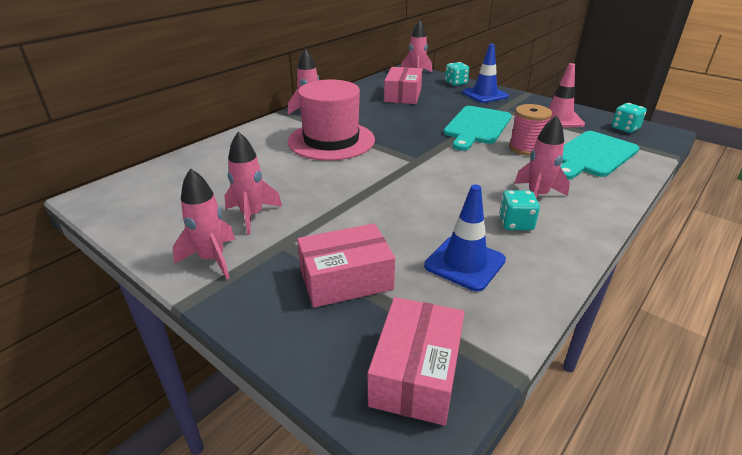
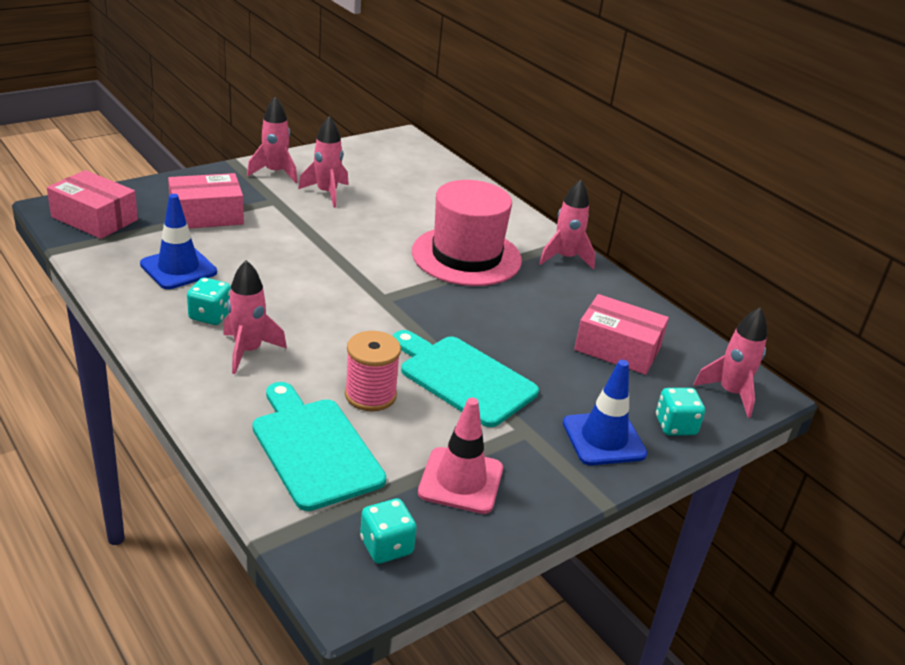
camera: 100 degrees right, 0 degrees up
(346, 279) = (206, 215): pink box -> pink box turned 75 degrees clockwise

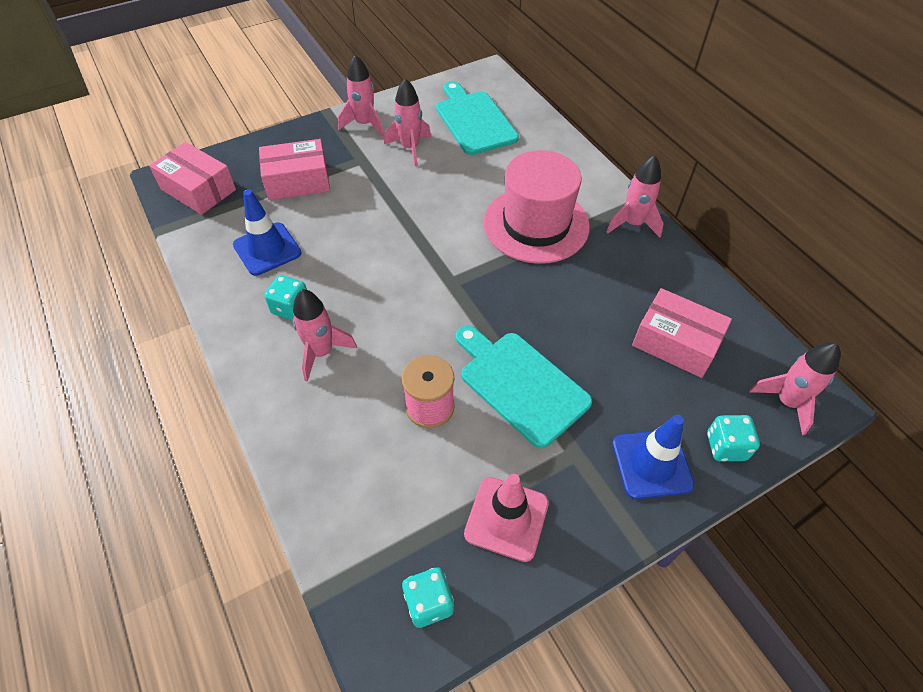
camera: 10 degrees right, 20 degrees up
(314, 449) = (372, 476): turquoise cutting board -> turquoise cutting board (474, 120)

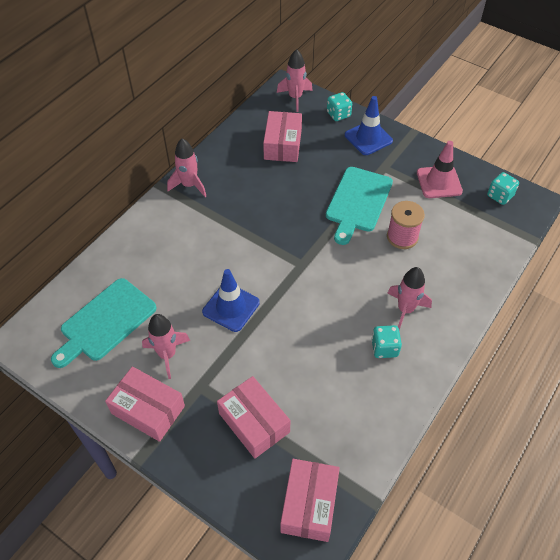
camera: 115 degrees left, 0 degrees up
(267, 249) = (342, 398): blue traffic cone -> blue traffic cone (231, 307)
(364, 124) = (148, 409): pink rocket -> pink box
(536, 224) = (218, 236): pink hat -> none

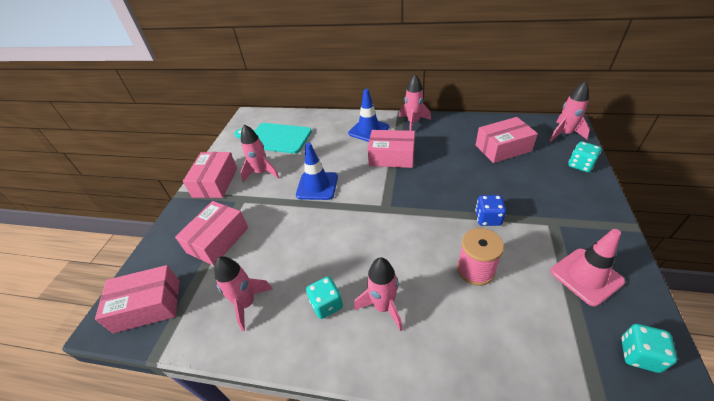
camera: 70 degrees right, 10 degrees down
(232, 227) = (392, 157): none -> pink box
(352, 411) = (246, 303): none -> pink rocket
(358, 202) = (488, 218): turquoise cutting board -> blue dice
(368, 138) = (577, 195): blue traffic cone -> blue traffic cone (368, 130)

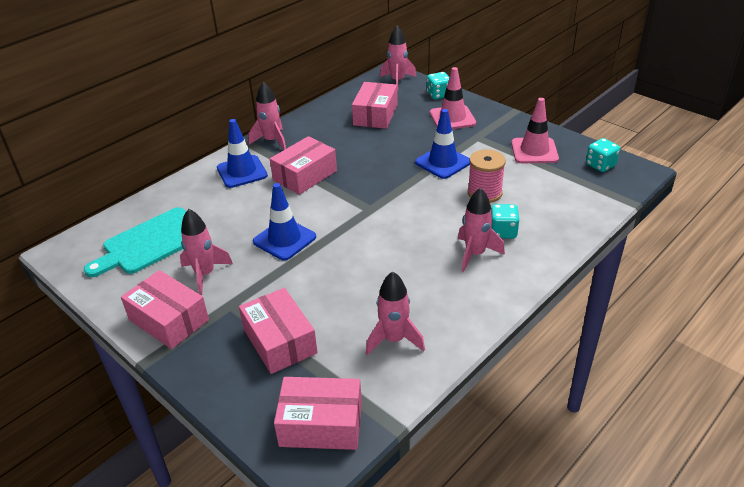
camera: 60 degrees left, 5 degrees down
(148, 305) = (321, 424): pink box -> pink box turned 75 degrees clockwise
(326, 304) = (443, 286): turquoise dice -> turquoise dice (503, 232)
(488, 218) = (443, 162): blue dice -> blue traffic cone
(558, 191) = (452, 118): none -> pink traffic cone

